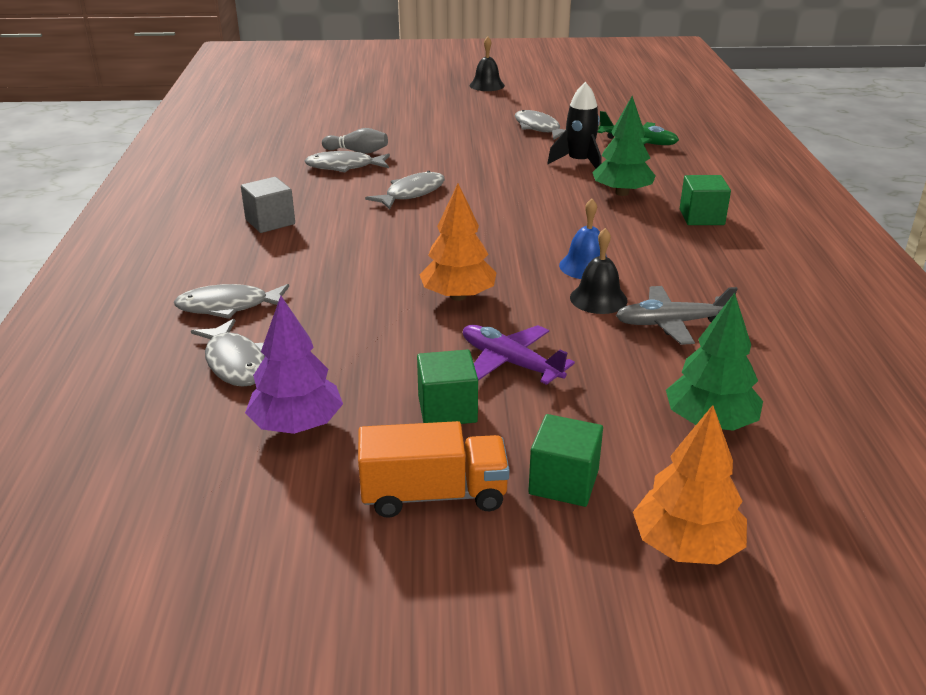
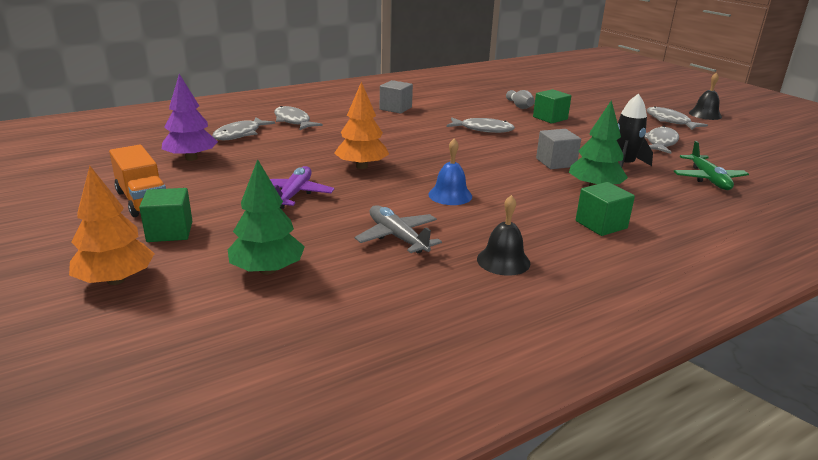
camera: 60 degrees right, 5 degrees down
(344, 167) = (492, 108): grey fish -> grey fish (669, 121)
(447, 409) = (229, 188): green cube -> green cube (550, 118)
(545, 189) = (556, 162): none -> grey cube
(598, 299) = (406, 207): black bell -> black bell (503, 261)

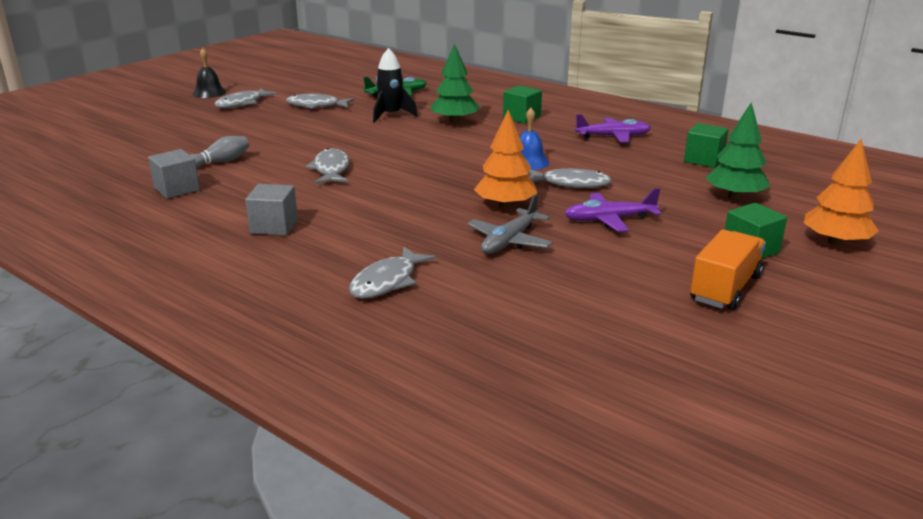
camera: 110 degrees left, 0 degrees up
(191, 158) = (594, 306): purple tree -> none
(240, 134) = (478, 303): grey fish -> grey fish (571, 183)
(397, 237) = (626, 167): grey plane -> grey plane (510, 241)
(503, 261) = (613, 136): black bell -> purple plane
(550, 118) = (263, 145): green cube -> green cube (703, 160)
(556, 162) = (407, 135): grey cube -> grey cube (177, 189)

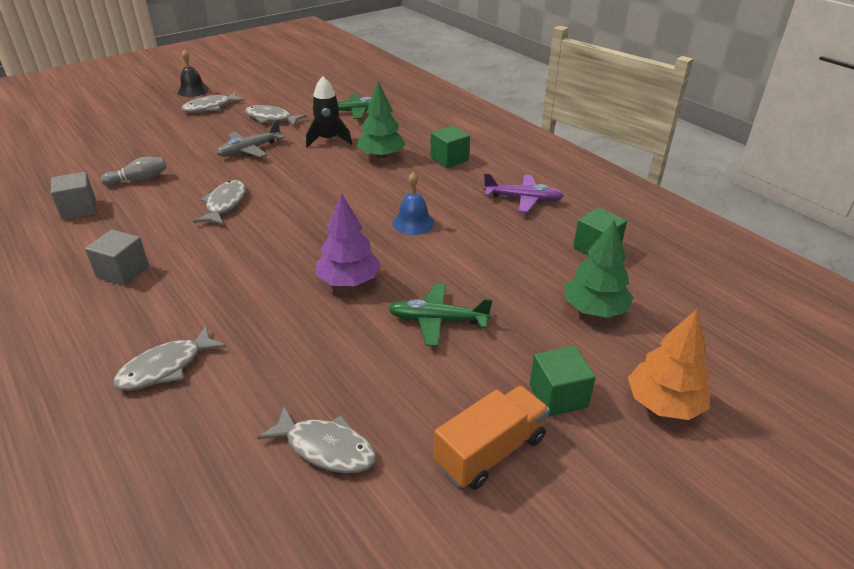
camera: 15 degrees right, 10 degrees up
(505, 205) = (349, 281): orange tree -> purple tree
(510, 241) = (318, 333): grey plane -> grey plane (250, 150)
(571, 183) = (434, 261): grey fish -> grey fish (326, 448)
(609, 219) = (438, 320): purple plane -> green plane

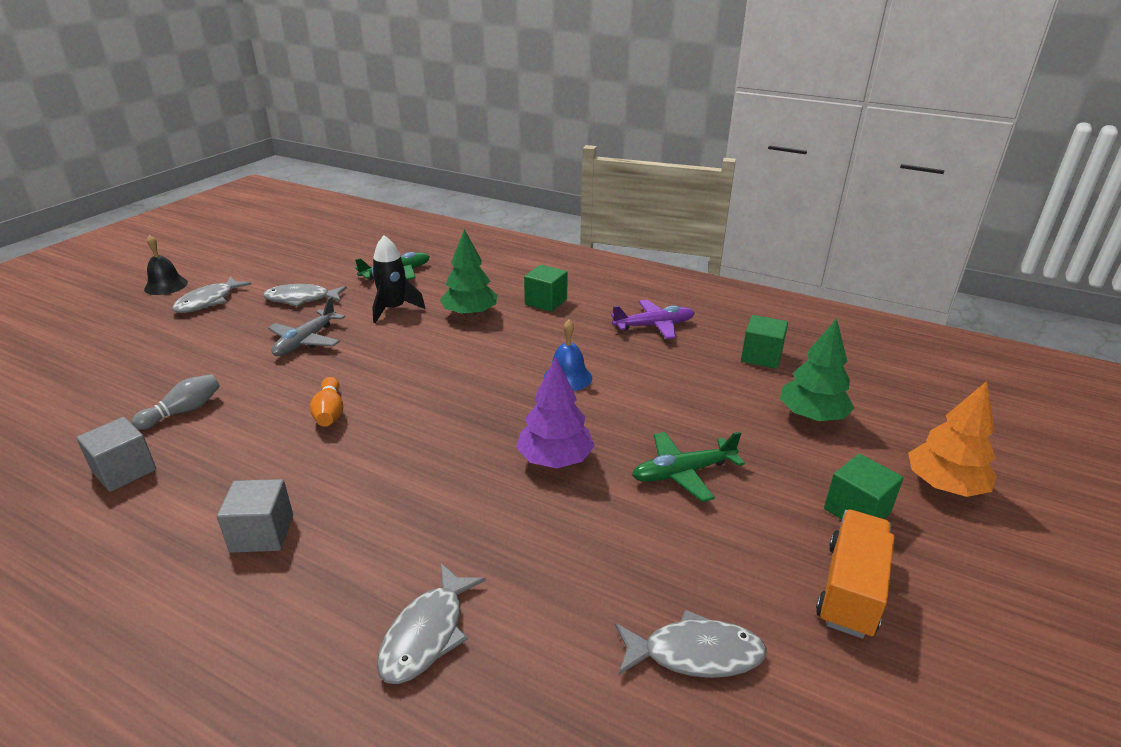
camera: 25 degrees left, 5 degrees down
(225, 204) = (330, 412): grey fish -> orange bowling pin

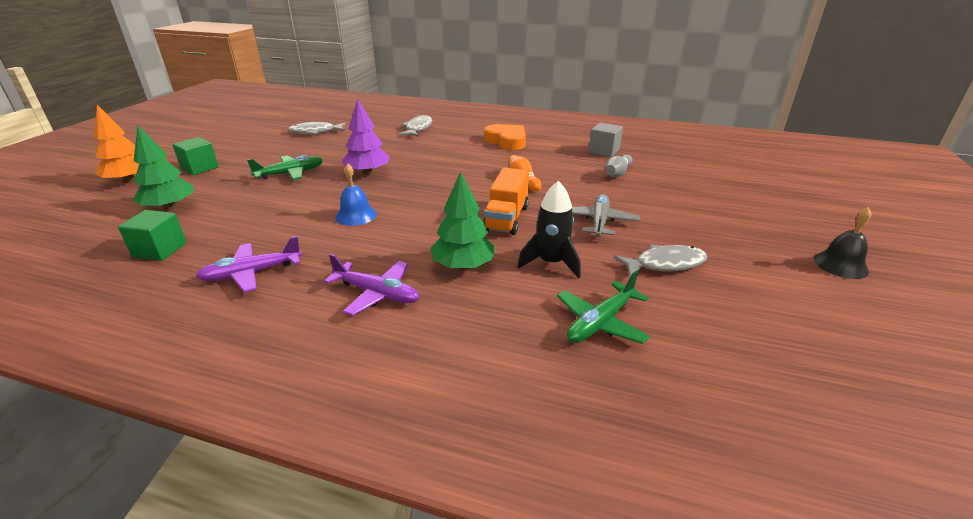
camera: 170 degrees right, 0 degrees up
(208, 301) = (755, 250): grey fish -> none
(262, 533) = (507, 141): grey cube -> orange heart
(546, 302) = (376, 293): green cube -> purple plane
(850, 589) = (235, 147): orange truck -> orange truck (506, 218)

